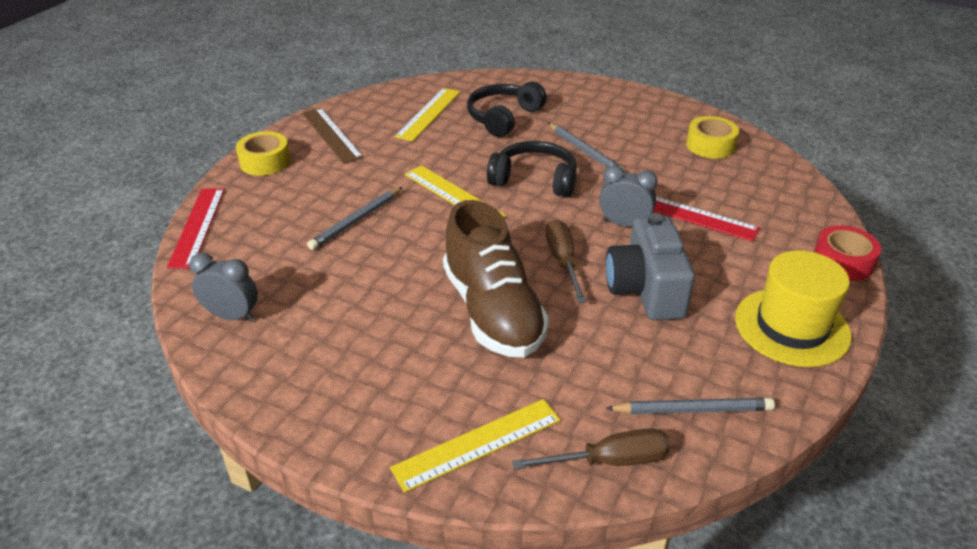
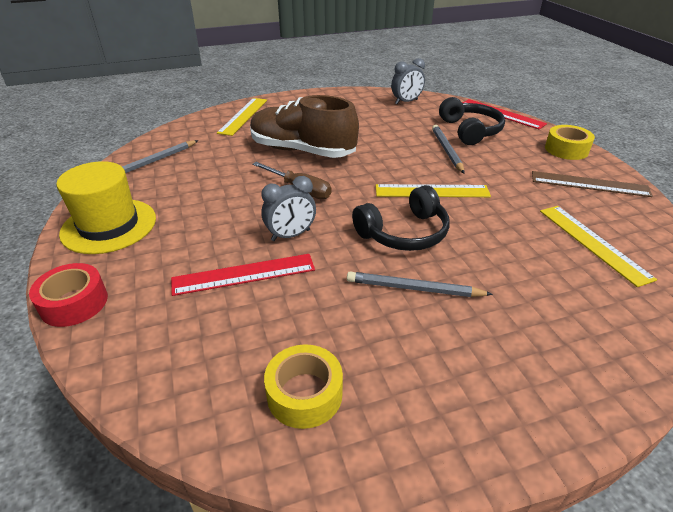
camera: 135 degrees right, 0 degrees up
(503, 118) = (541, 281): black headphones -> black headphones (470, 131)
(609, 461) = (181, 132): brown screwdriver -> none
(646, 290) = (228, 200): grey camera -> none

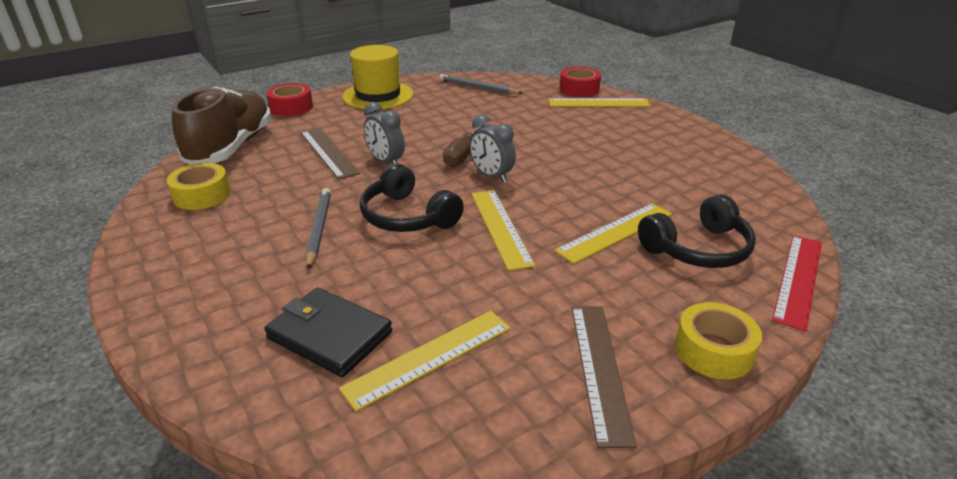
camera: 75 degrees right, 5 degrees down
(208, 118) = (579, 89): none -> red tape
(244, 274) = (328, 152): red ruler -> brown ruler
(302, 151) = (543, 143): brown shoe -> brown shoe (231, 147)
(406, 102) = (747, 190): grey clock -> grey clock (491, 176)
(446, 150) = (615, 232): grey pencil -> yellow ruler
(577, 289) = (329, 335): none -> black wallet

